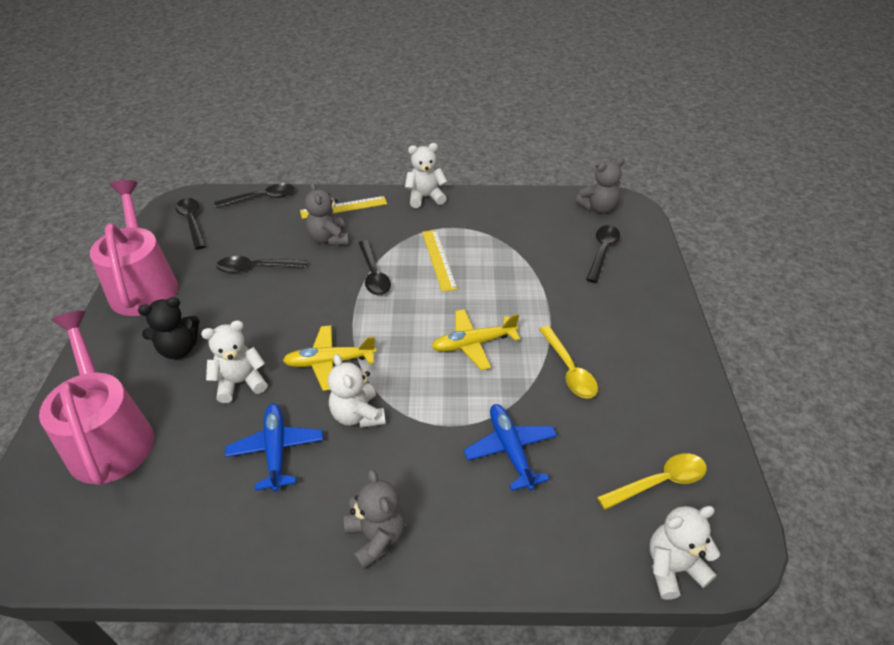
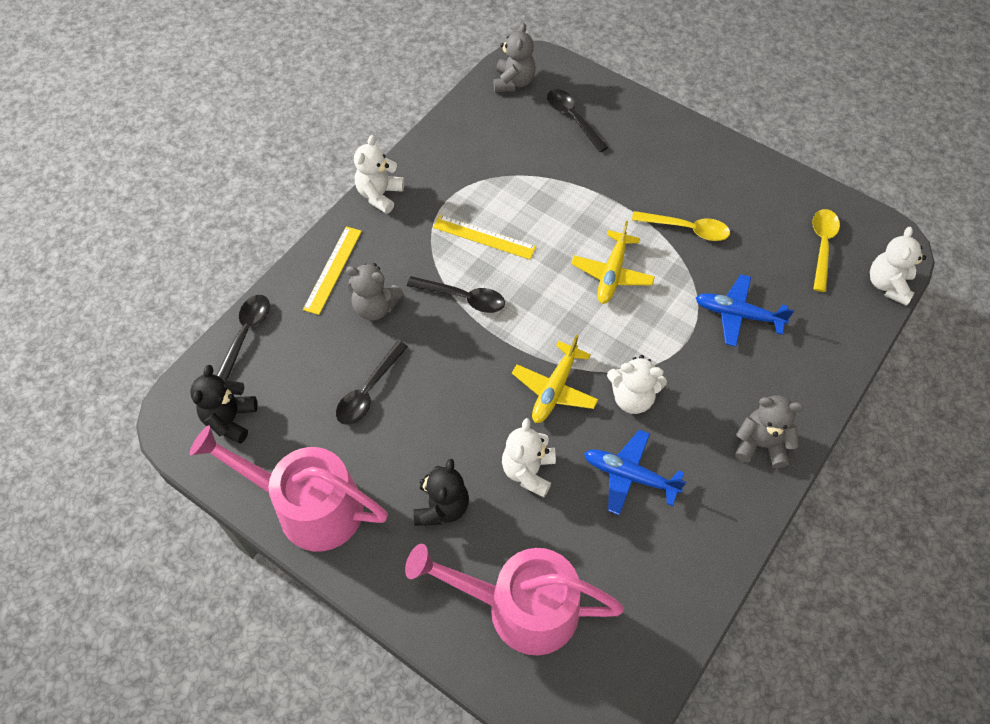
camera: 55 degrees left, 15 degrees up
(192, 222) = (230, 419): black spoon -> black teddy bear

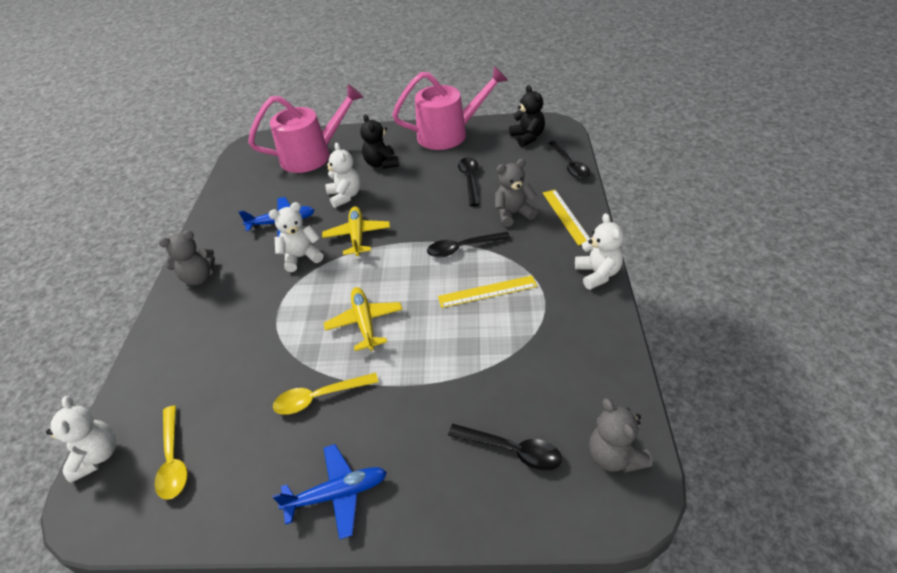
camera: 150 degrees right, 15 degrees down
(737, 315) = (242, 349): blue plane -> blue plane (337, 494)

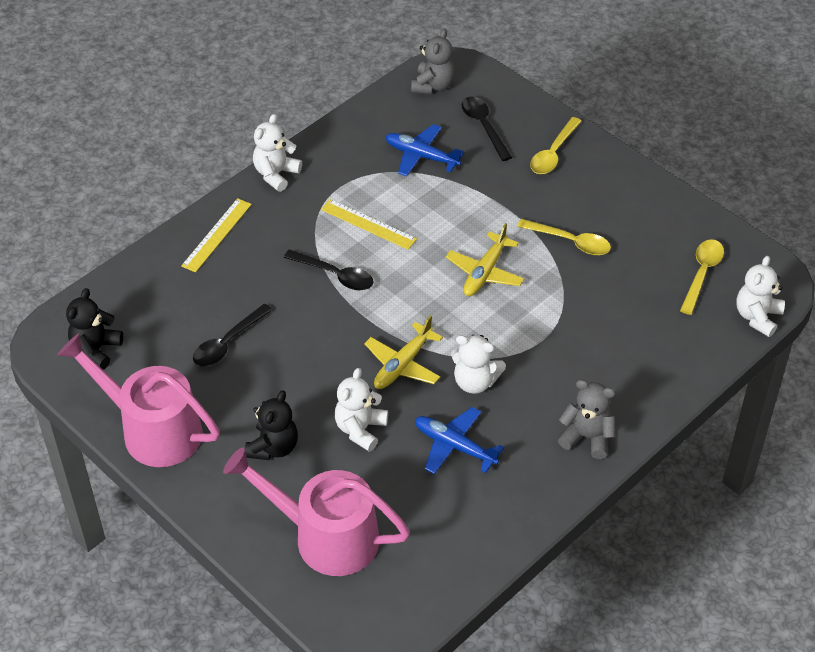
camera: 140 degrees left, 5 degrees up
(337, 494) = (608, 178): blue plane -> blue plane (421, 156)
(417, 477) = (553, 153): none -> yellow spoon
(513, 214) = (250, 272): grey teddy bear -> none
(570, 165) = (124, 280): black spoon -> none

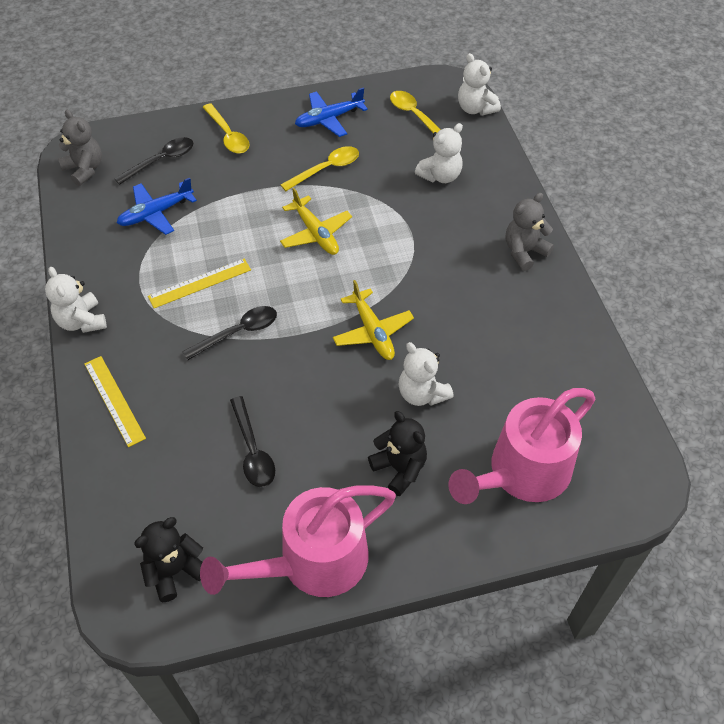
camera: 60 degrees left, 5 degrees up
(96, 349) = (174, 570): black teddy bear -> black teddy bear turned 90 degrees clockwise
(454, 446) = (481, 337): blue plane -> blue plane (329, 119)
(475, 382) = (424, 293): white teddy bear -> white teddy bear (440, 176)
(484, 127) = (161, 161): black spoon -> black spoon turned 135 degrees clockwise

